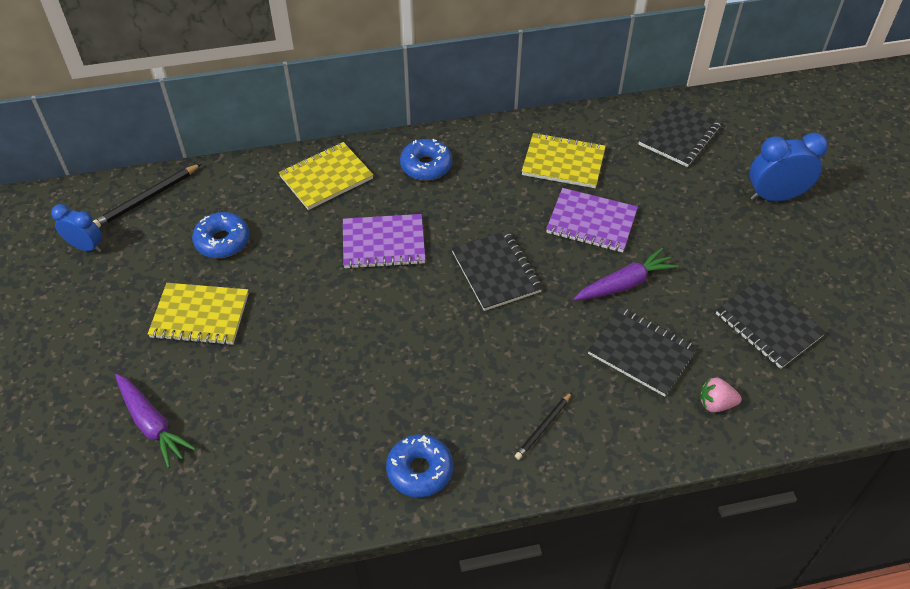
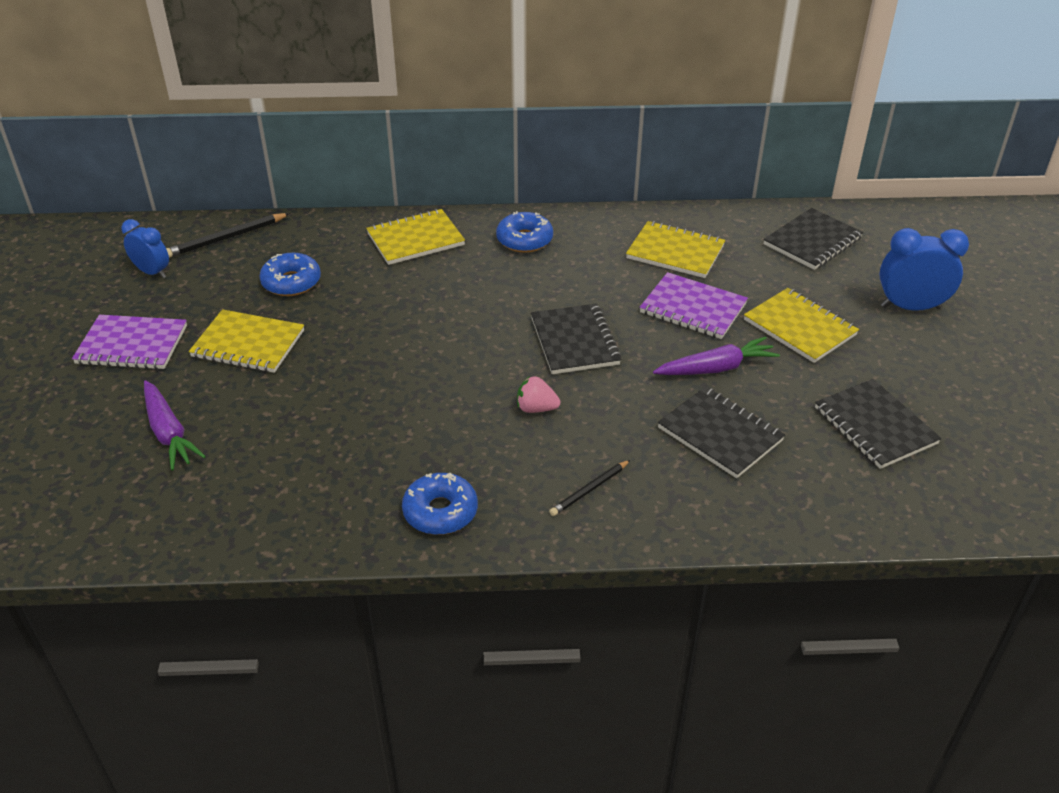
camera: 10 degrees right, 10 degrees down
(383, 243) = (459, 303): purple notebook -> purple notebook (132, 345)
(686, 230) = (800, 327): none -> yellow notebook
(715, 404) = (795, 493): pink strawberry -> pink strawberry (536, 408)

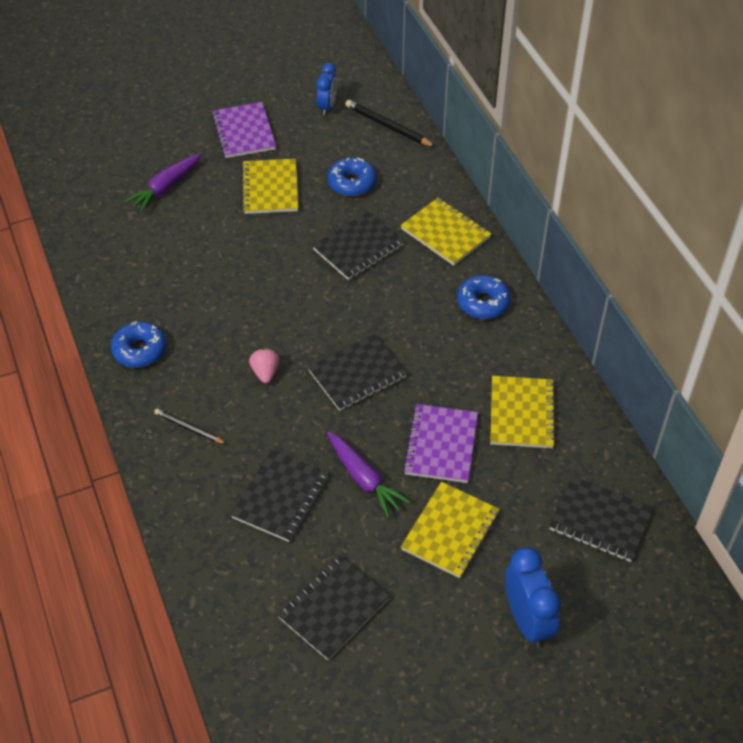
camera: 70 degrees right, 10 degrees up
(394, 300) = (358, 248): none -> black notebook

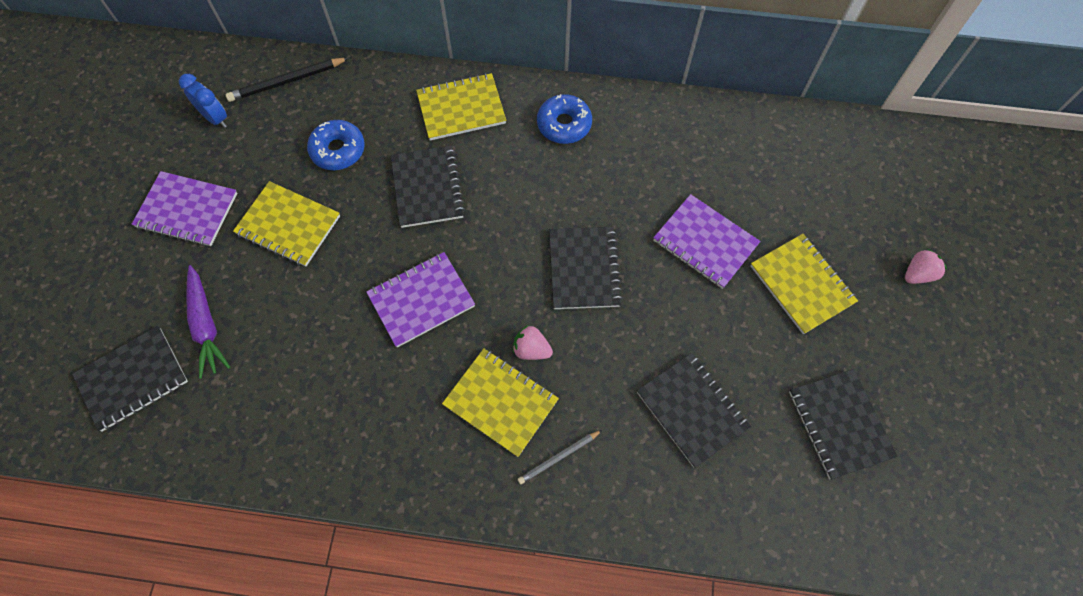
camera: 60 degrees left, 15 degrees up
(140, 350) = (424, 460): blue donut -> none
(189, 428) = (559, 457): black pencil -> grey pencil
(262, 289) = (421, 300): none -> purple notebook
(364, 479) = (709, 325): purple carrot -> none
(522, 414) = (705, 163): yellow notebook -> yellow notebook (501, 402)
(527, 620) = (918, 274): blue clock -> pink strawberry
(600, 521) = (845, 168): black notebook -> black notebook (133, 379)

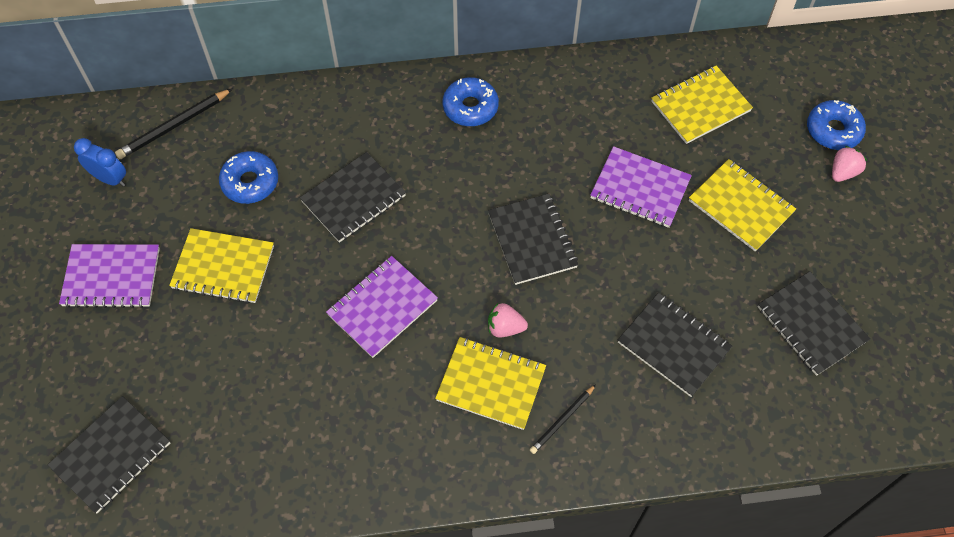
camera: 15 degrees left, 5 degrees down
(206, 326) = (171, 385): purple carrot -> none
(427, 188) = (353, 199): black notebook -> black notebook turned 75 degrees clockwise
(461, 108) = (363, 114): yellow notebook -> yellow notebook (700, 106)
(559, 457) = (562, 420): grey pencil -> black pencil
(920, 229) = (833, 130): none -> blue donut

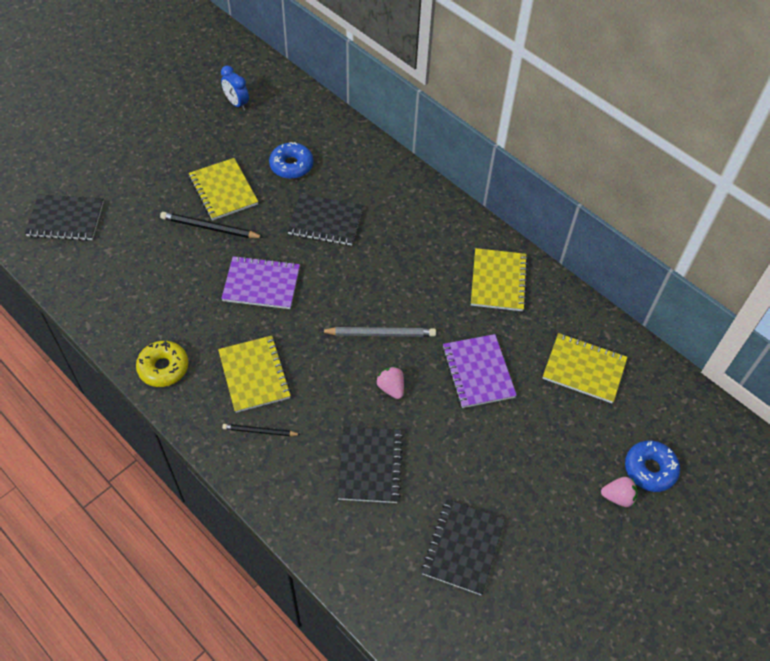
camera: 50 degrees right, 5 degrees down
(110, 179) = (237, 103): blue clock -> blue clock turned 150 degrees clockwise
(111, 277) = (174, 146): purple notebook -> none
(174, 126) = (297, 107): black pencil -> black pencil (210, 228)
(411, 468) = (163, 368): none -> yellow donut
(470, 107) = (450, 238): blue donut -> none
(505, 327) = (301, 358): pink strawberry -> pink strawberry (391, 388)
(532, 240) = (380, 334): black notebook -> grey pencil
(741, 206) = (522, 444): yellow notebook -> yellow notebook (498, 281)

